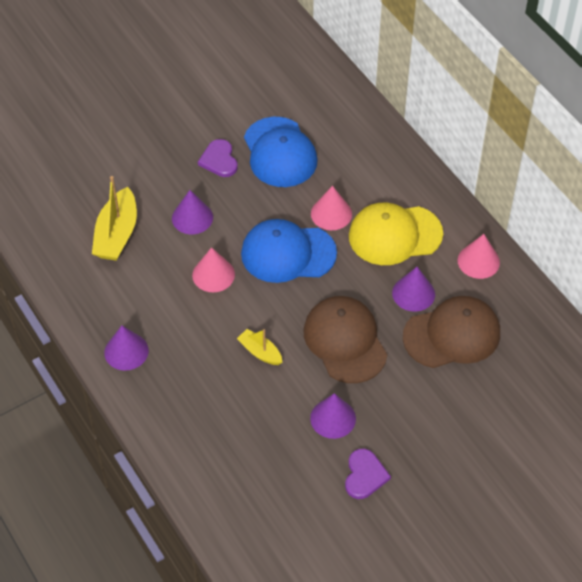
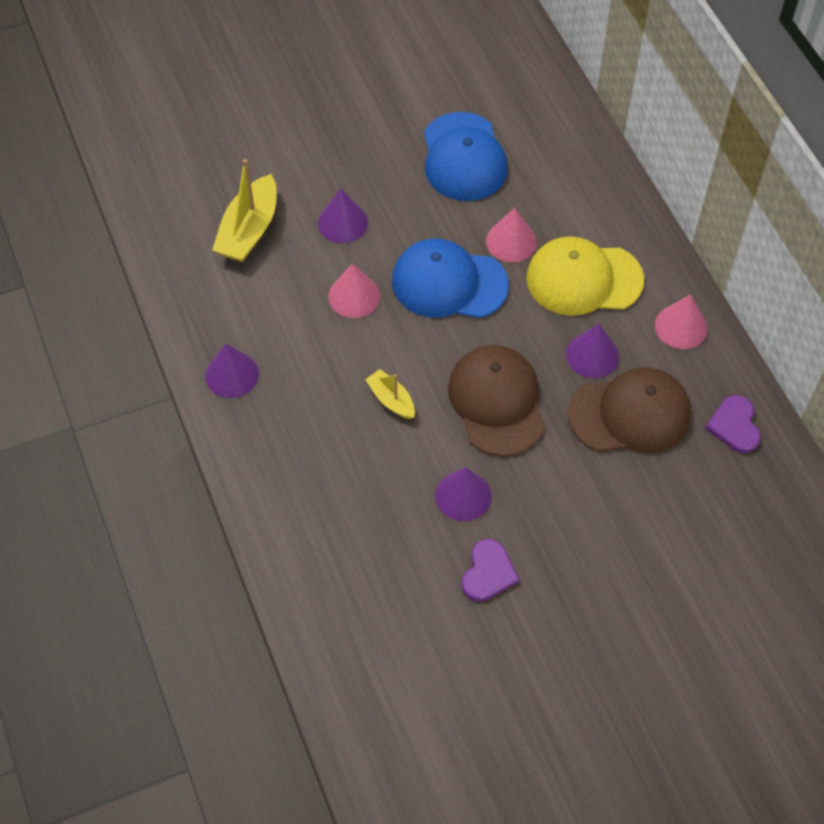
camera: 10 degrees right, 5 degrees up
(219, 160) = (389, 156): purple heart -> purple heart (734, 425)

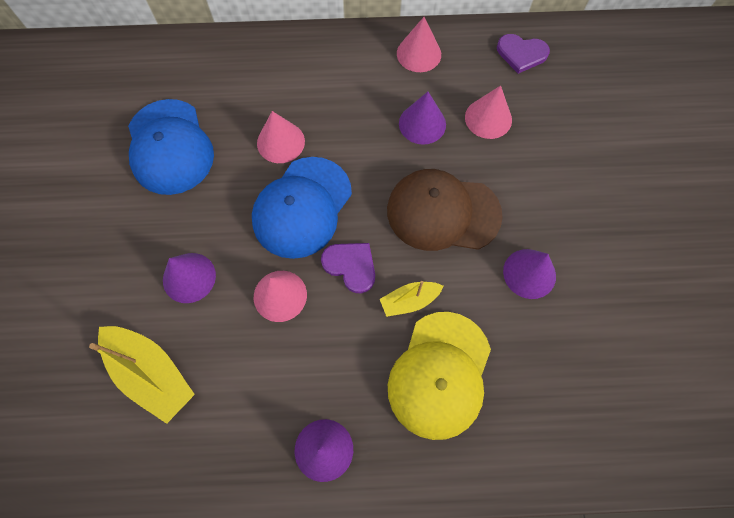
camera: 70 degrees left, 10 degrees up
(463, 157) = (170, 147): blue cap -> blue cap turned 60 degrees clockwise
(488, 572) = (611, 280): purple heart -> purple heart (351, 266)
(584, 279) = (344, 102): yellow cap -> yellow cap (440, 374)
(630, 414) = (488, 118): brown cap -> pink cone

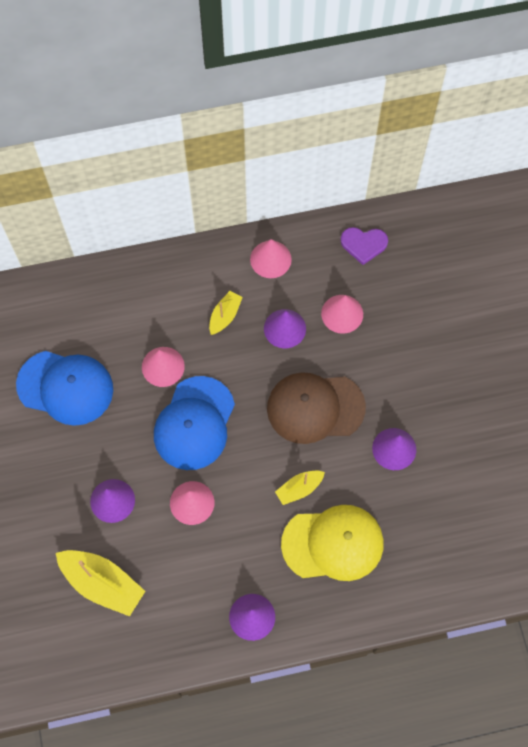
camera: 10 degrees left, 0 degrees up
(170, 147) = (65, 387): blue cap -> blue cap turned 45 degrees counterclockwise
(351, 266) = (246, 467): purple heart -> none
(359, 101) = (225, 316): none -> yellow boat
(440, 374) = (333, 543): yellow cap -> yellow cap turned 105 degrees counterclockwise

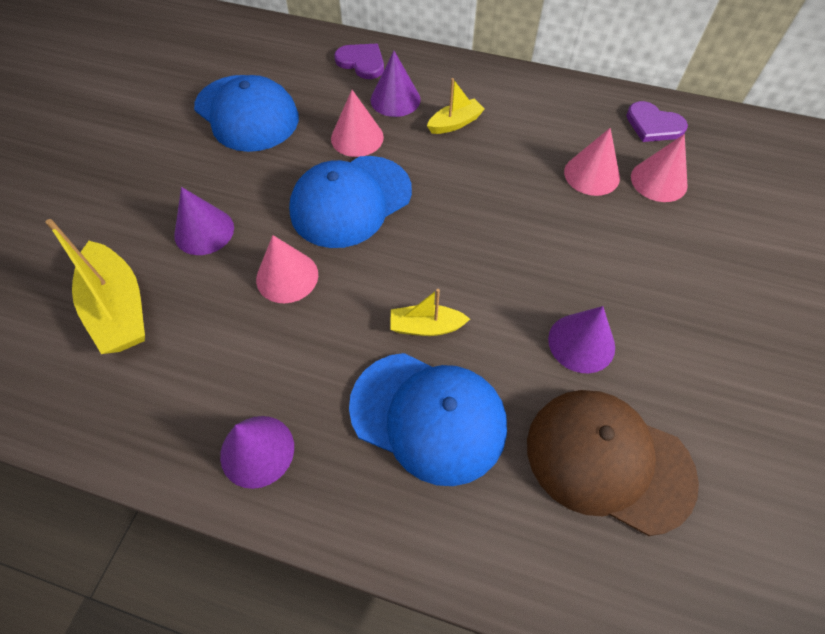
camera: 30 degrees right, 10 degrees down
(118, 290) = (362, 62): none -> purple heart
(270, 259) = (537, 98): pink cone -> pink cone (659, 181)
(284, 328) = (514, 160): purple cone -> purple cone (395, 99)
(315, 408) = (502, 250): brown cap -> brown cap (608, 460)
(333, 543) = (428, 416): yellow cap -> blue cap

